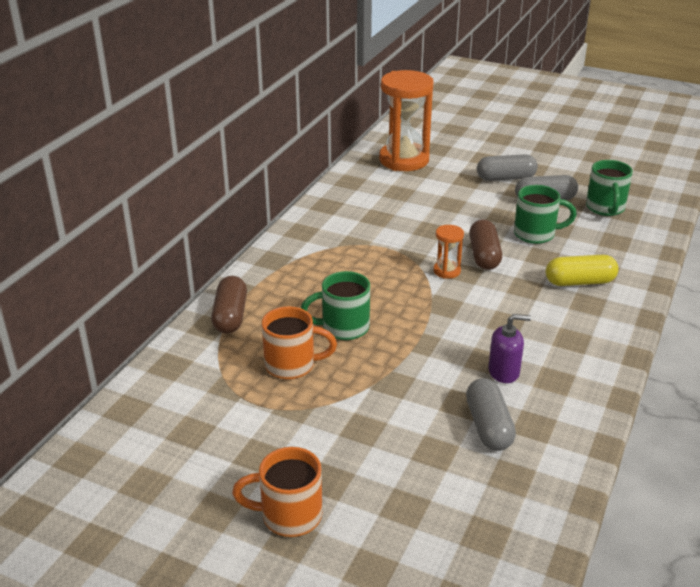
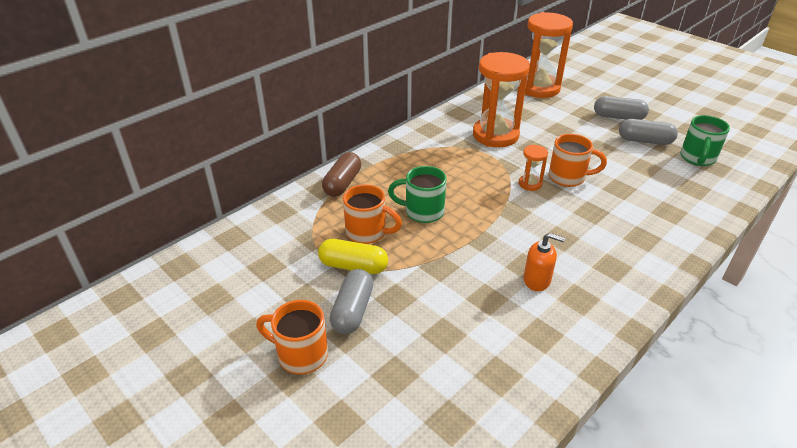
camera: 20 degrees right, 5 degrees up
(381, 224) = (495, 135): none -> orange hourglass
(484, 255) = (568, 177): brown capsule -> orange mug
(488, 426) = (500, 324): grey capsule -> grey capsule (352, 310)
(504, 372) = (537, 280): purple soap dispenser -> orange soap dispenser
(536, 234) = (623, 168): green mug -> none
(579, 282) = (643, 217): yellow capsule -> yellow capsule (353, 266)

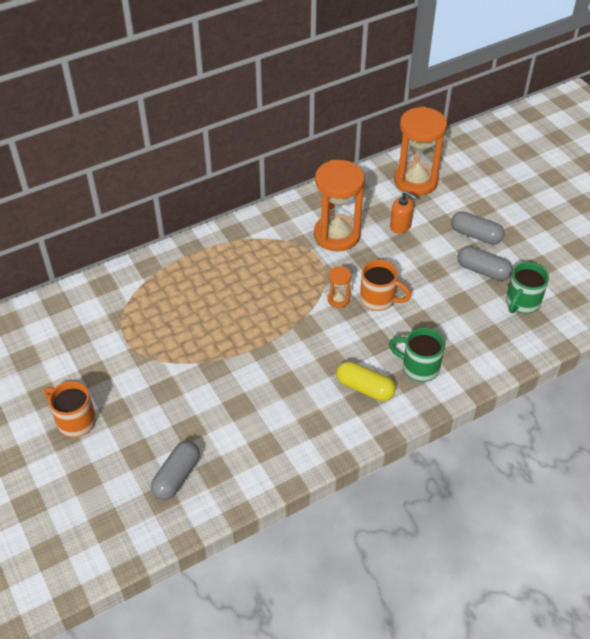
camera: 15 degrees right, 10 degrees up
(342, 183) = (168, 265): brown capsule -> none
(352, 310) = (127, 393): grey capsule -> grey capsule (176, 476)
(353, 266) = (144, 352): yellow capsule -> yellow capsule (364, 388)
(367, 232) = (169, 322): orange mug -> none
(422, 212) = (225, 310): green mug -> green mug (419, 367)
(537, 280) = (289, 399): orange soap dispenser -> orange soap dispenser (400, 226)

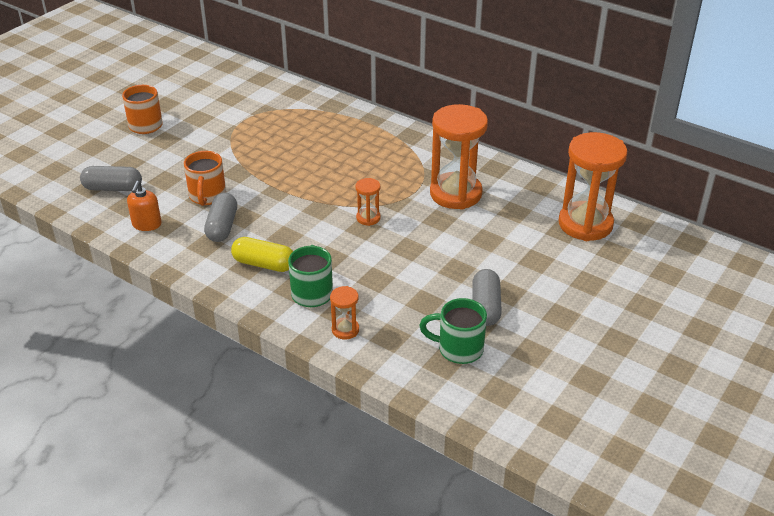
camera: 65 degrees right, 10 degrees down
(364, 388) = (264, 264): yellow capsule -> yellow capsule turned 75 degrees counterclockwise
(379, 299) = (386, 243): orange mug -> orange mug (207, 196)
(400, 226) = (505, 231): orange soap dispenser -> orange soap dispenser (147, 224)
(473, 360) = (345, 330): none -> orange hourglass
(476, 235) = (538, 288): grey capsule -> grey capsule (222, 227)

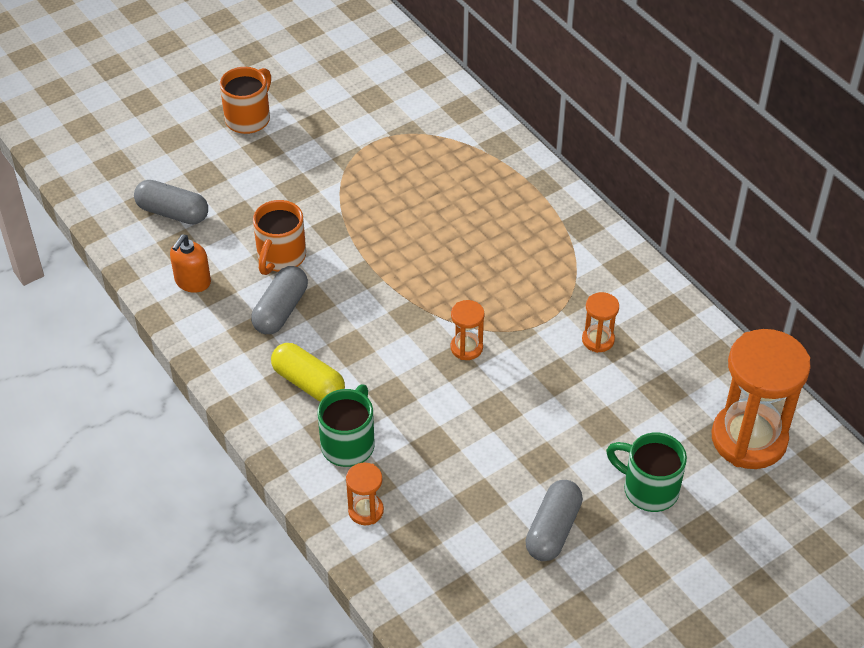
camera: 20 degrees right, 10 degrees up
(455, 194) = (598, 340): orange hourglass -> orange hourglass, size x0.45
(458, 349) = (490, 581): green mug -> green mug (648, 489)

